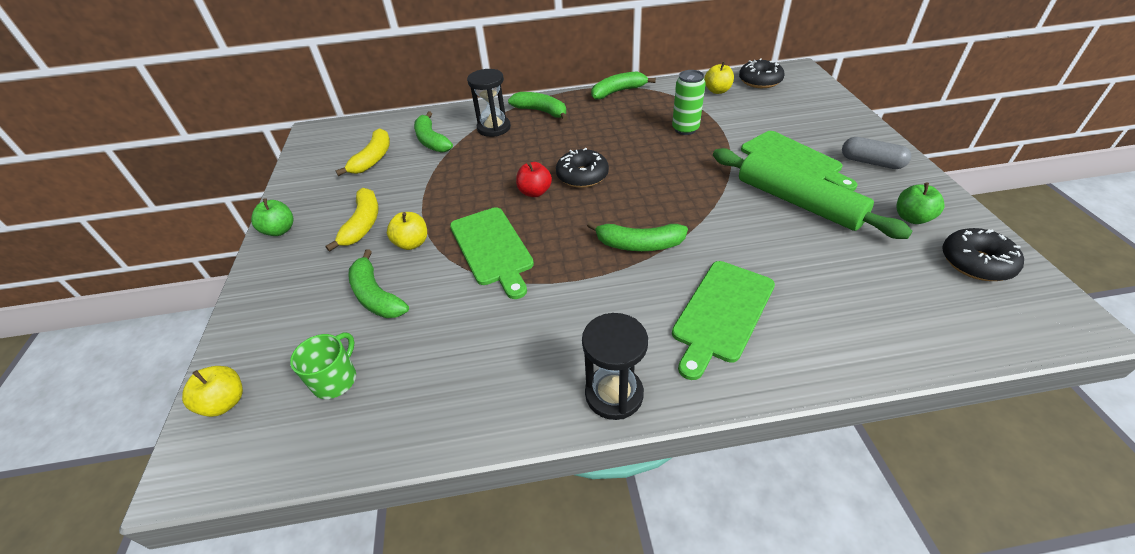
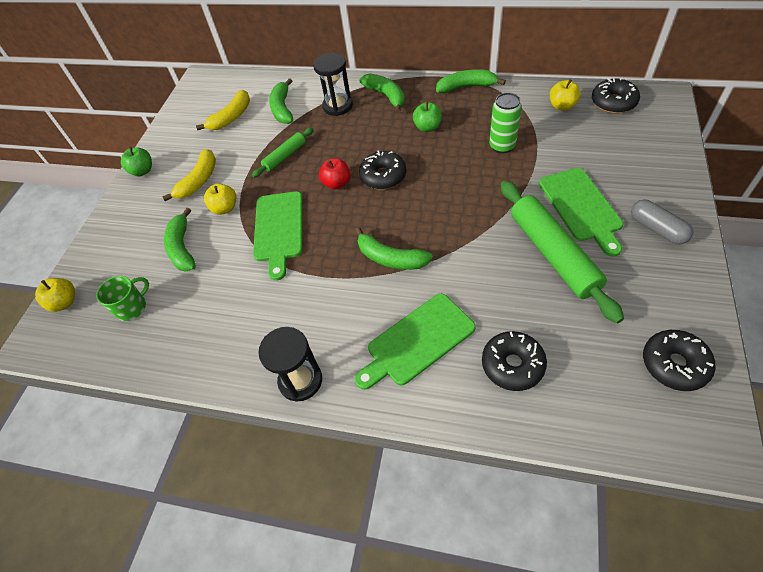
camera: 25 degrees right, 10 degrees up
(459, 181) = (285, 156): none -> green rolling pin
(834, 307) = (512, 365): none -> black donut
(912, 218) = (649, 301): green apple -> green apple (427, 127)

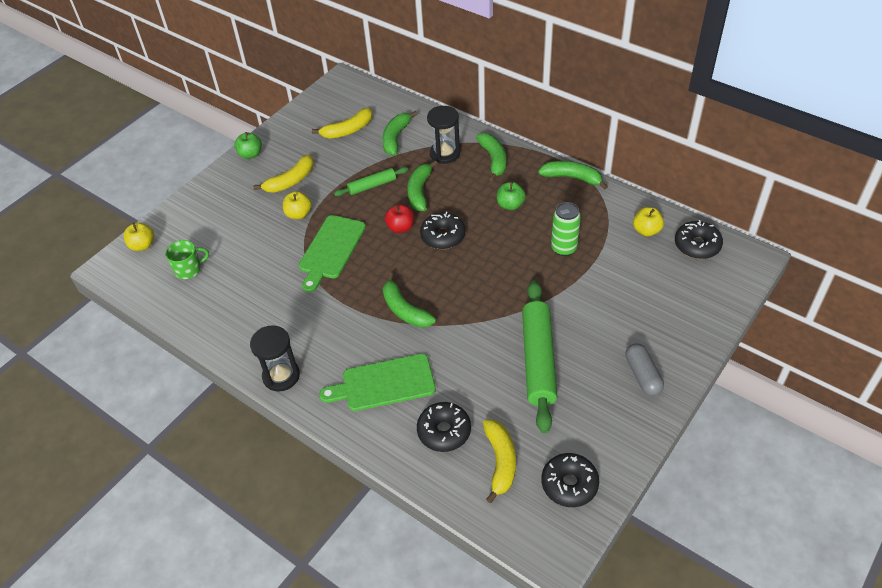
camera: 20 degrees right, 5 degrees down
(182, 248) = (249, 235): green banana -> green banana (419, 191)
(581, 207) = (592, 330): green cutting board -> none
(591, 371) = (500, 461): none -> yellow banana

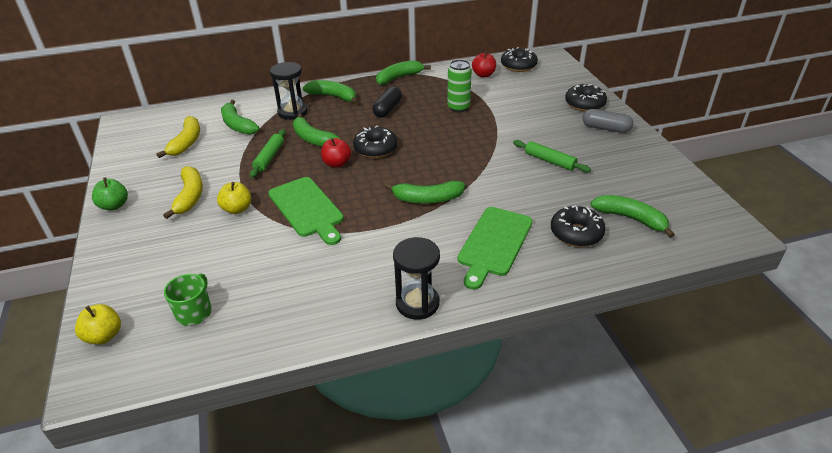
camera: 55 degrees left, 10 degrees down
(500, 461) = (630, 218): yellow banana -> green banana
(510, 205) = (387, 109): green apple -> black capsule
(538, 360) = (549, 161): green rolling pin -> green rolling pin, size x0.53
(569, 484) = (677, 197): black donut -> black donut (584, 104)
(646, 230) = (483, 75): yellow apple -> red apple

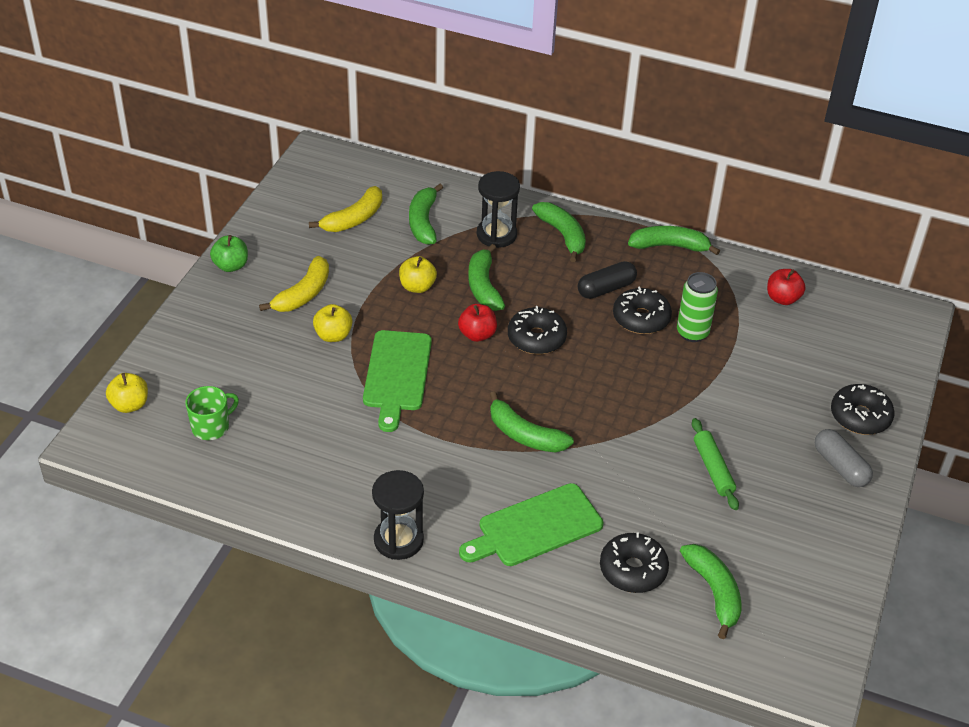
camera: 35 degrees right, 5 degrees up
(269, 157) = (417, 287): green rolling pin -> yellow apple
(518, 66) = (847, 308): black donut -> black donut (641, 318)

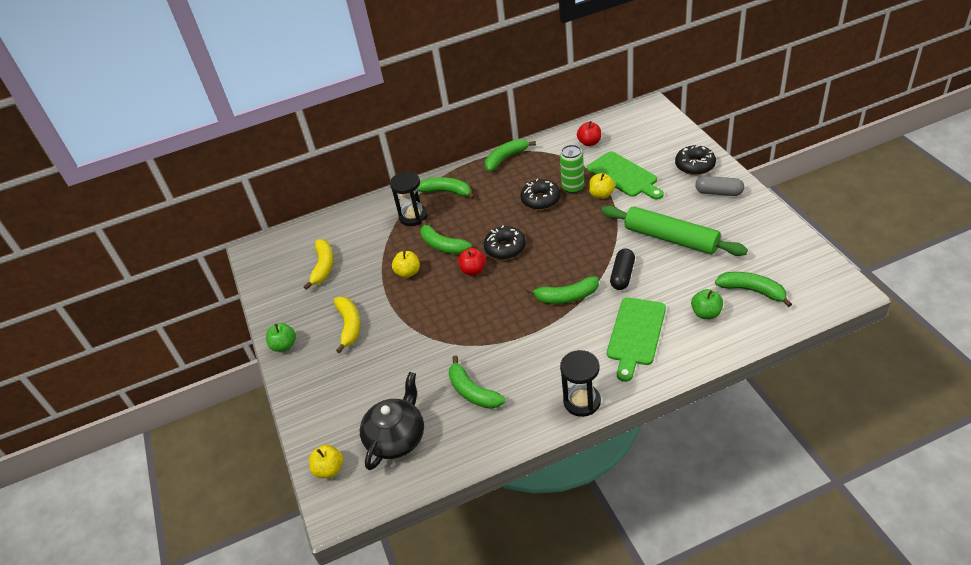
camera: 35 degrees left, 0 degrees up
(211, 427) = (396, 437): green mug -> black teapot
(333, 335) = (397, 332): yellow apple -> yellow apple (601, 195)
(397, 375) = (460, 323): green cutting board -> green cutting board (624, 176)
(423, 222) = (365, 239): green banana -> green banana (472, 392)
(606, 289) = (504, 199): black capsule -> black capsule (622, 275)
(633, 570) = (706, 313): black donut -> green apple
(713, 469) = (671, 238): green rolling pin -> green rolling pin, size x1.89

